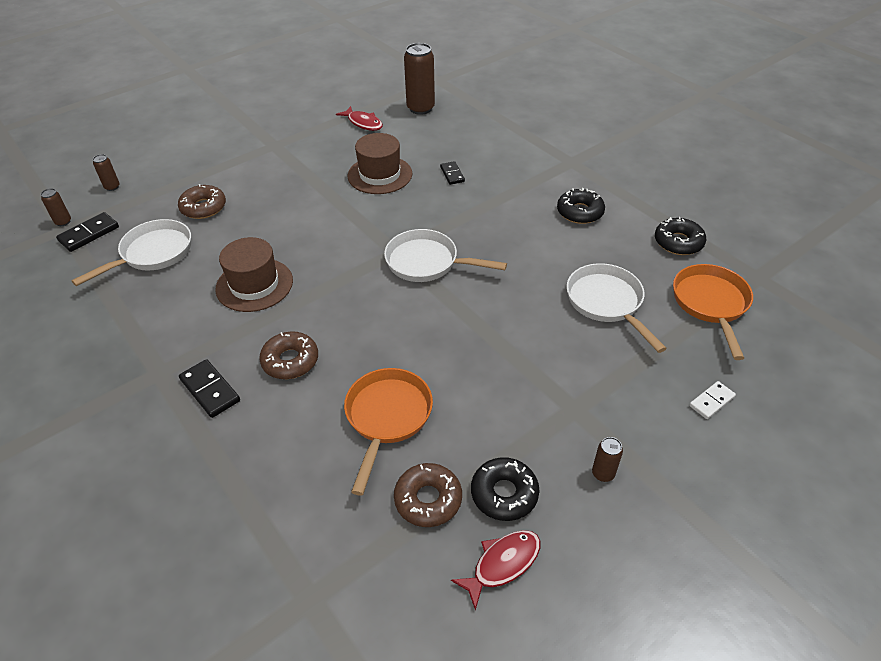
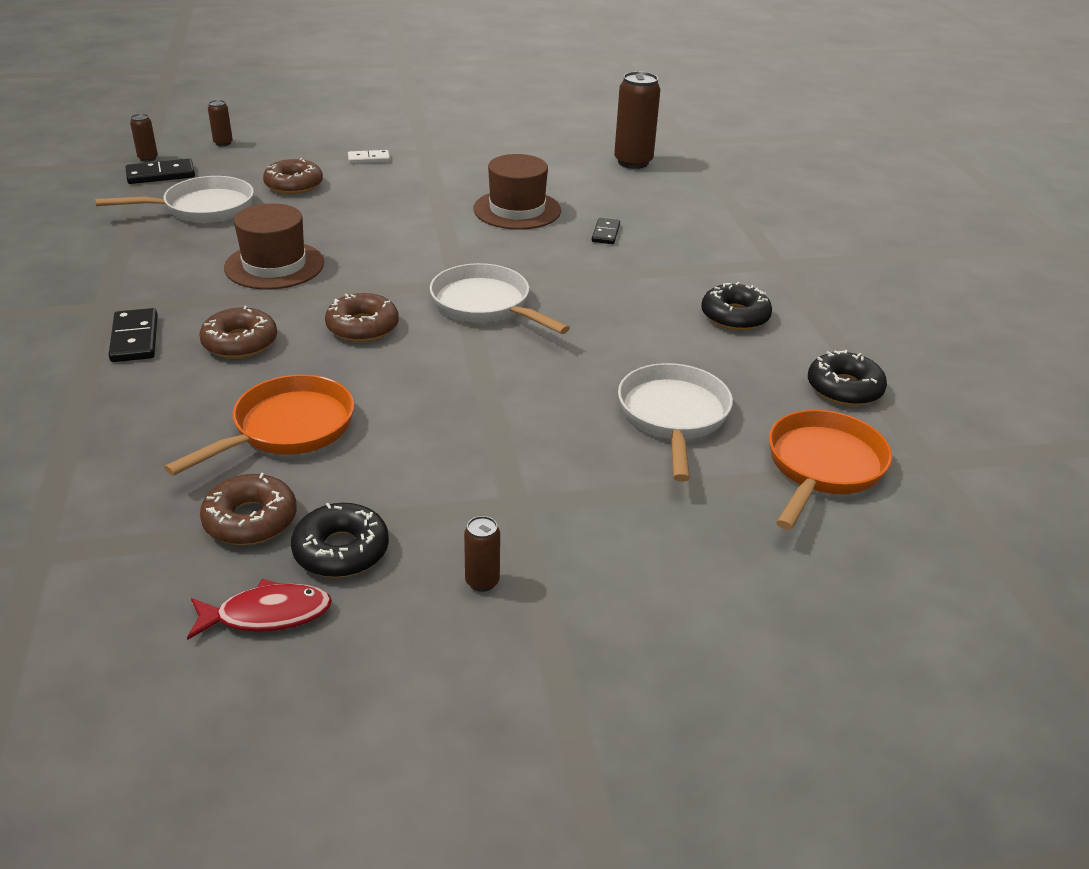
camera: 25 degrees right, 10 degrees down
(363, 123) = (548, 158): red fish -> none
(363, 313) = (362, 327): none -> brown donut
(711, 401) = (711, 568): white domino -> white domino (369, 159)

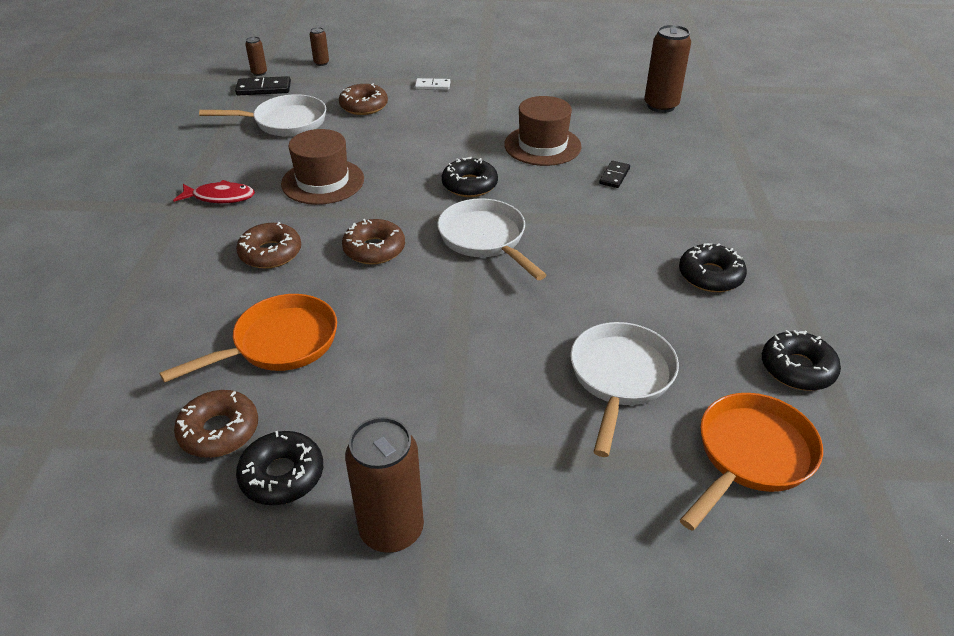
camera: 15 degrees right, 5 degrees up
(134, 339) = (190, 240): black domino -> none
(267, 615) = (200, 531): red fish -> red fish (220, 197)
(449, 255) = (469, 185): none -> black donut
(482, 581) = (391, 530): brown can -> brown can, size x2.05

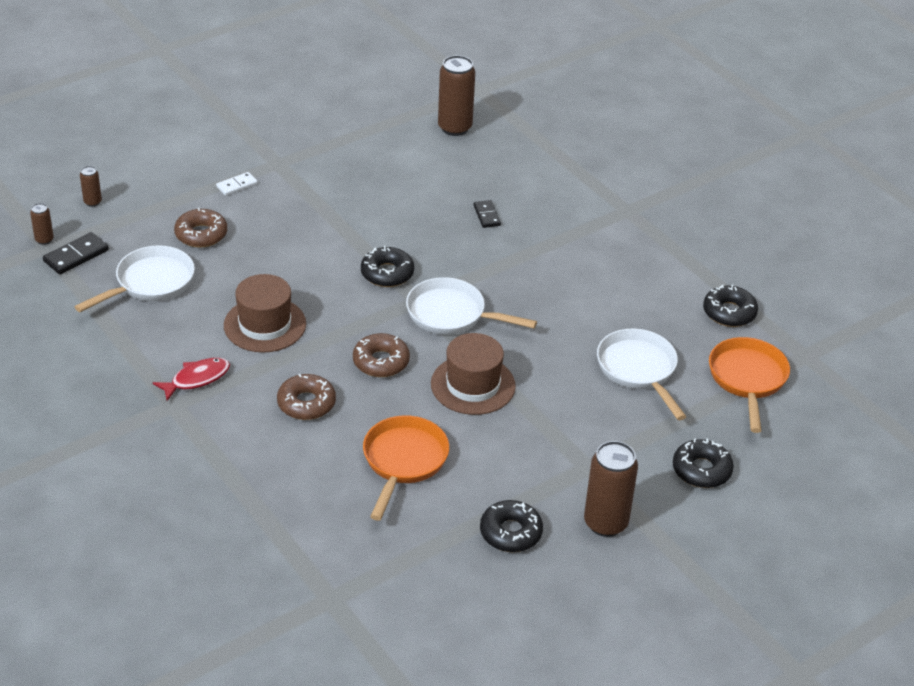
camera: 40 degrees left, 0 degrees up
(219, 431) = (439, 532): brown donut -> none
(542, 145) = (402, 210): brown hat -> brown hat (473, 385)
(710, 276) = (627, 271): black donut -> black donut (701, 470)

